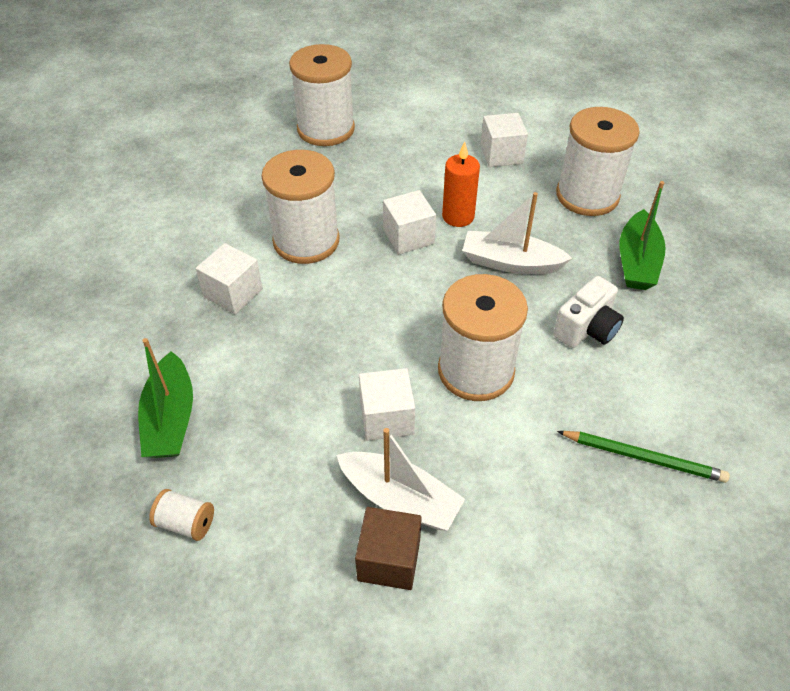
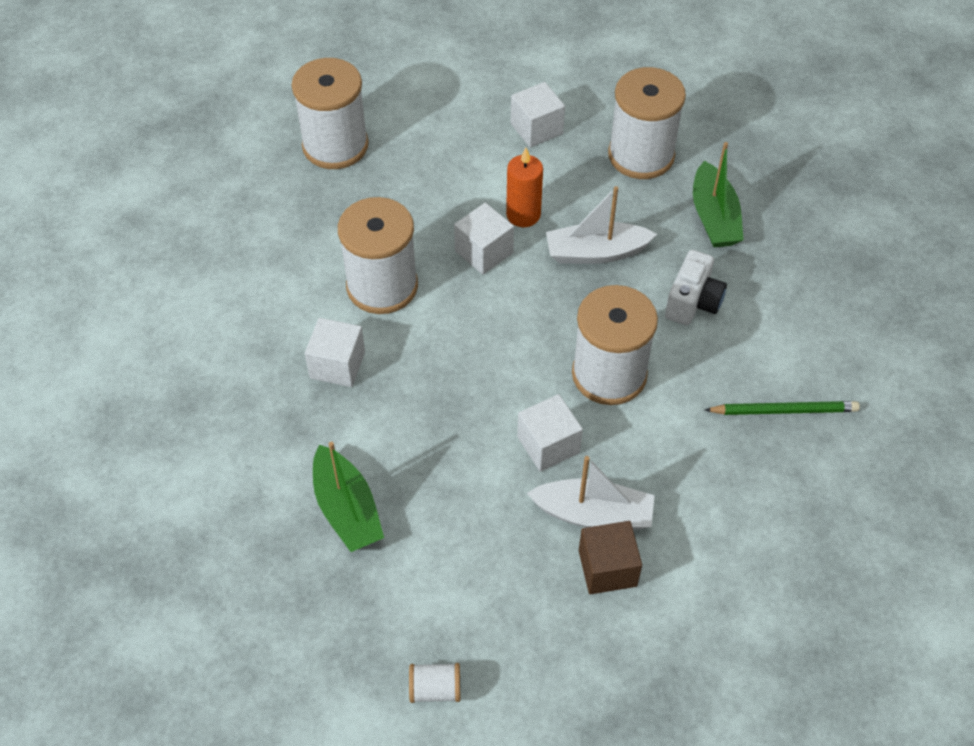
camera: 20 degrees left, 5 degrees up
(186, 523) = (415, 597): white spool -> white spool (435, 689)

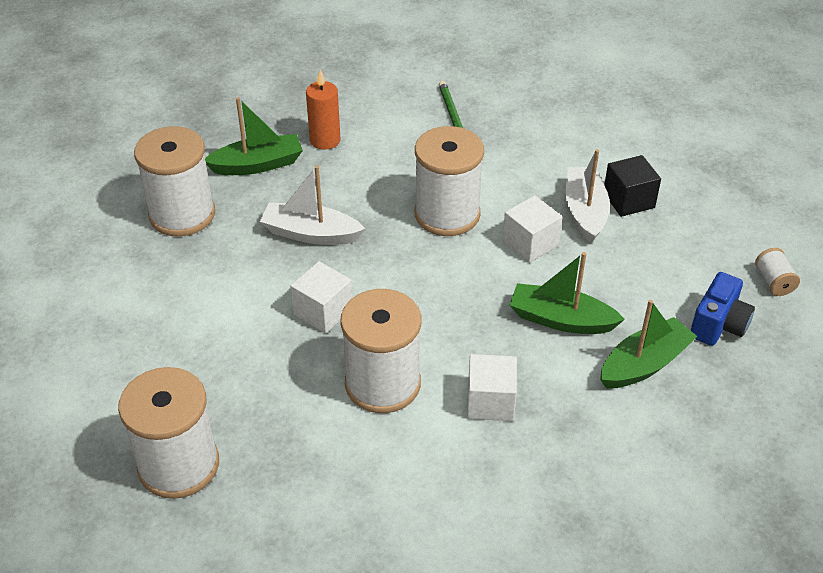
camera: 100 degrees left, 10 degrees down
(382, 601) = (718, 325): none -> blue camera
(427, 448) = (561, 320): none -> green boat
(523, 215) = (270, 289): orange candle -> orange candle (325, 140)
(536, 129) = (146, 292): white cube -> none
(596, 252) = (311, 234): white boat -> white boat turned 120 degrees clockwise
(607, 568) = (628, 200): brown cube -> black cube
(693, 302) = (358, 172): white camera -> none

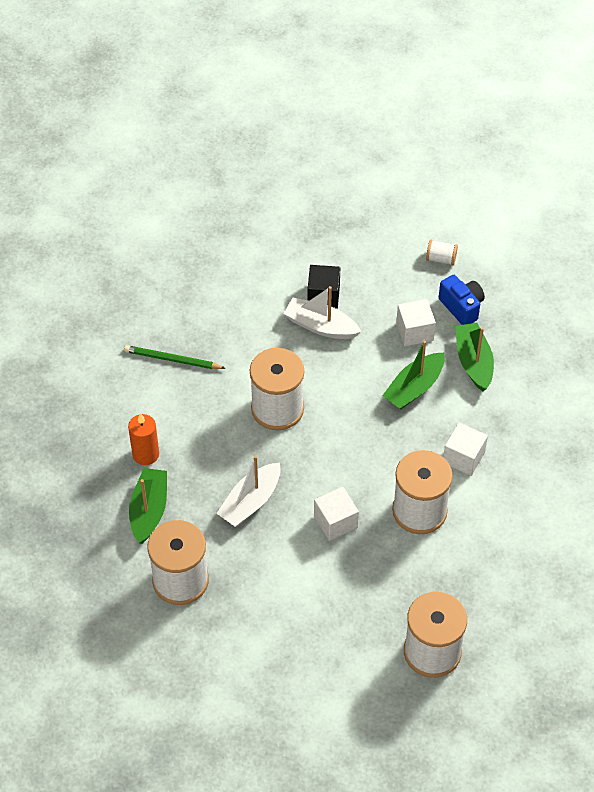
camera: 65 degrees left, 10 degrees up
(530, 243) = (334, 372): white cube -> white cube (414, 331)

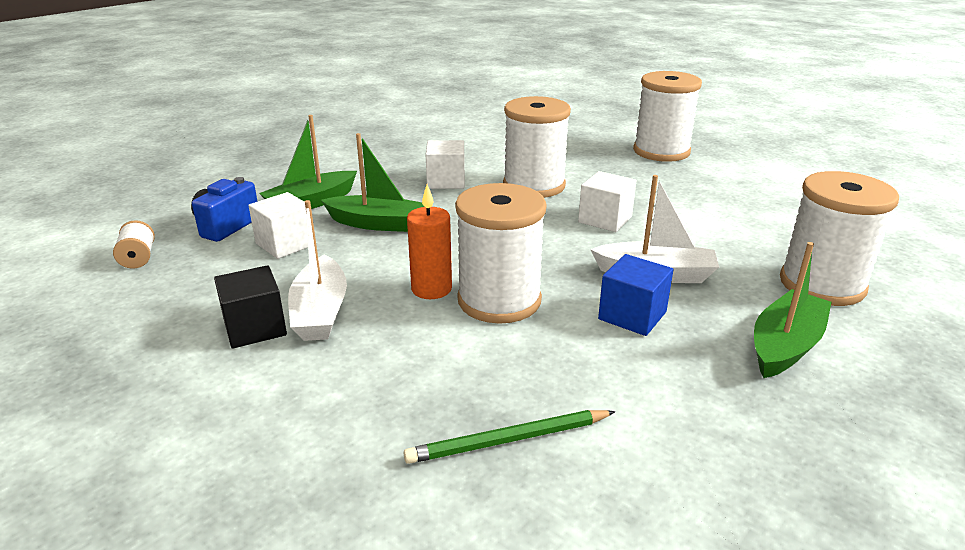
camera: 120 degrees left, 25 degrees down
(145, 454) = (712, 388): orange candle -> orange candle (431, 289)
(149, 510) = (785, 346): green boat -> green boat turned 150 degrees clockwise
(172, 360) = (508, 440): green pencil -> green pencil turned 90 degrees clockwise
(221, 461) = (632, 315): none -> blue cube

